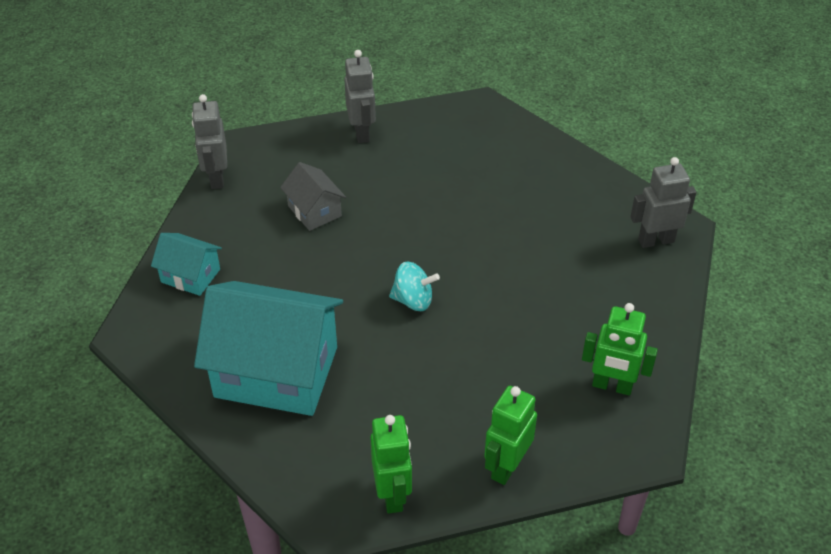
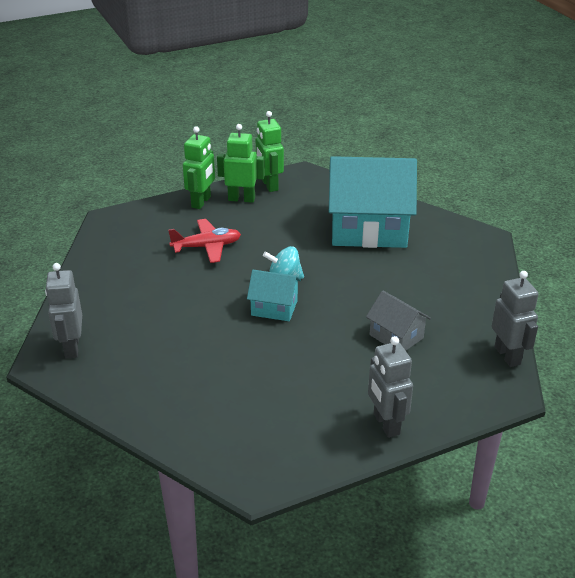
camera: 170 degrees right, 10 degrees down
(190, 275) = (470, 276): turquoise house -> turquoise house (274, 308)
(504, 368) = (207, 247): none -> red plane
(612, 386) = (128, 245): green robot -> green robot (241, 199)
(656, 240) = (71, 347): grey robot -> grey robot turned 105 degrees clockwise

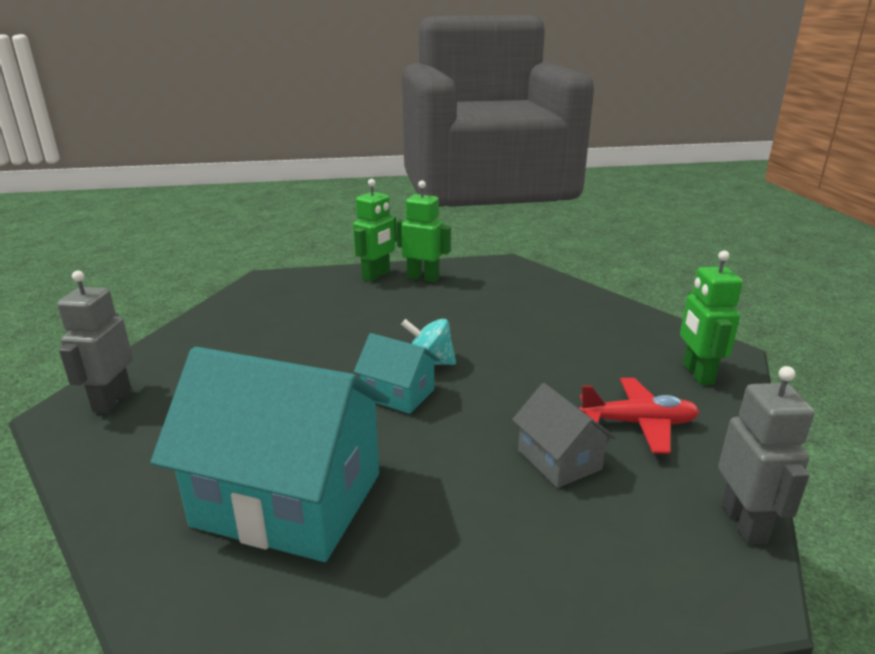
camera: 15 degrees right, 10 degrees down
(207, 247) = (355, 317): red plane -> red plane (638, 423)
(269, 185) = (462, 269): green robot -> green robot (697, 374)
(368, 229) = (565, 323): turquoise house -> turquoise house (288, 499)
(386, 424) = (491, 607): grey robot -> none

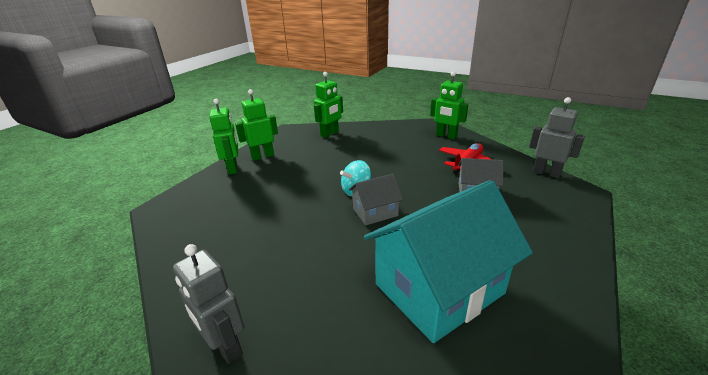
camera: 50 degrees left, 5 degrees up
(398, 394) = (375, 212): turquoise house -> grey house
(540, 289) = (330, 134): none -> green robot

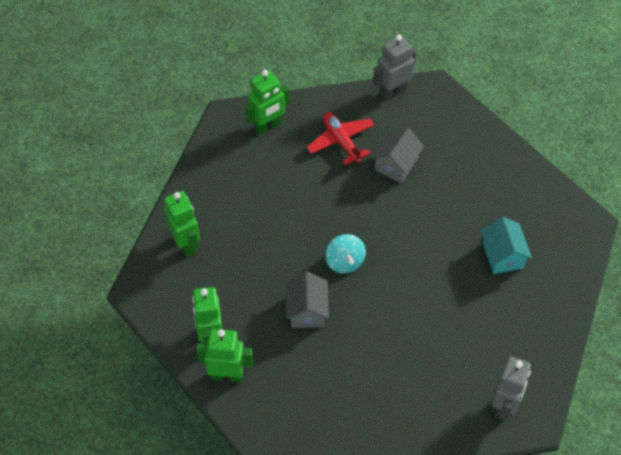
camera: 70 degrees left, 25 degrees up
(225, 346) = (504, 406): grey robot -> grey robot turned 45 degrees counterclockwise
(375, 212) = (390, 259): grey house -> grey house (307, 310)
(439, 288) = (503, 255): turquoise house -> turquoise house, size x0.48

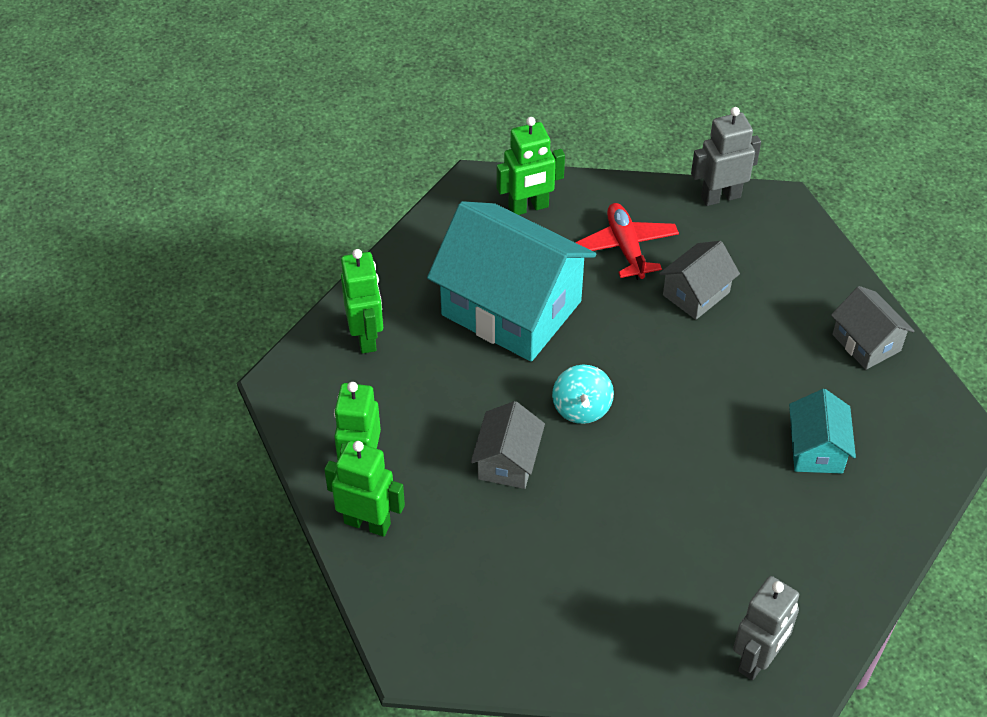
camera: 15 degrees right, 5 degrees down
(277, 201) = (511, 308): none -> turquoise house
(514, 174) = (866, 342): none -> grey house

